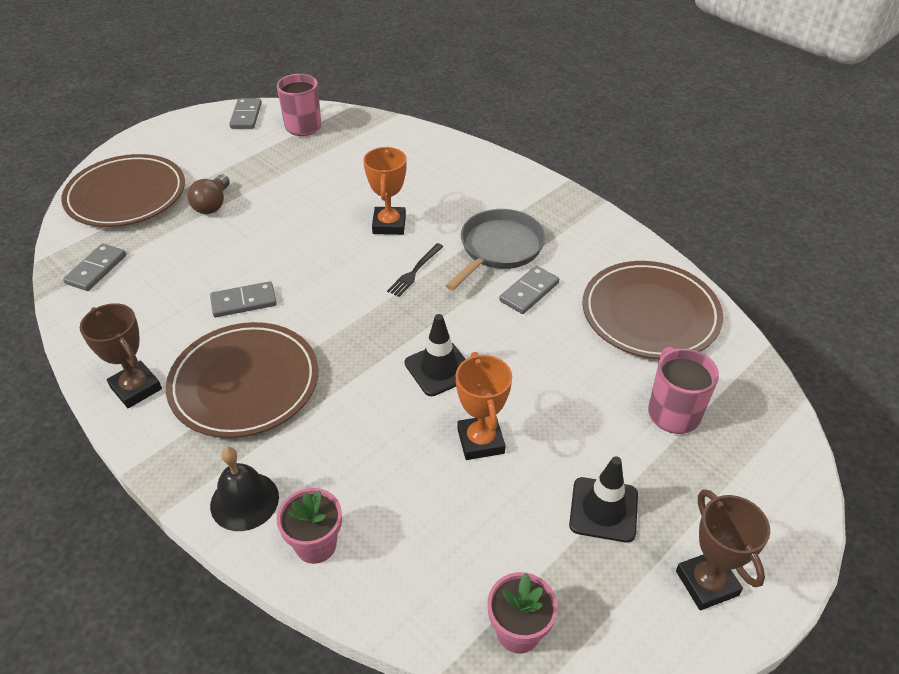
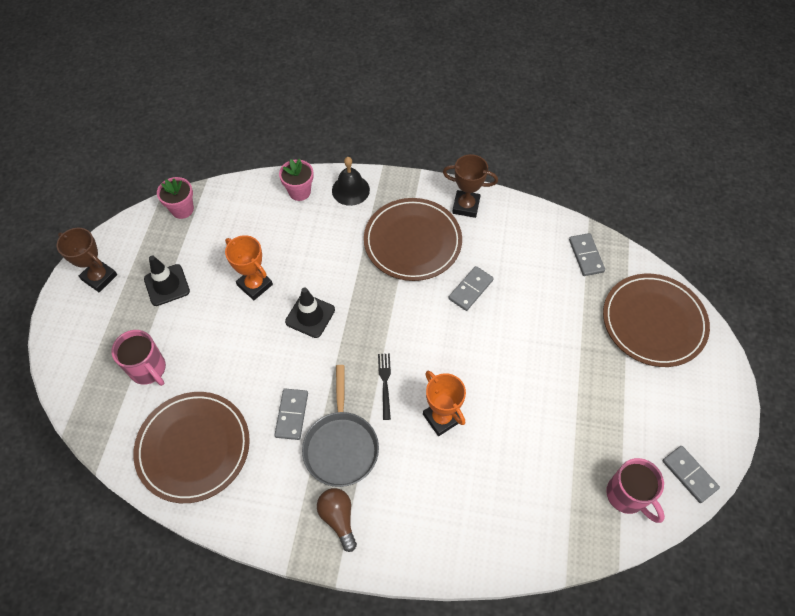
camera: 145 degrees right, 15 degrees up
(212, 204) = (586, 353): brown light bulb -> brown light bulb (338, 518)

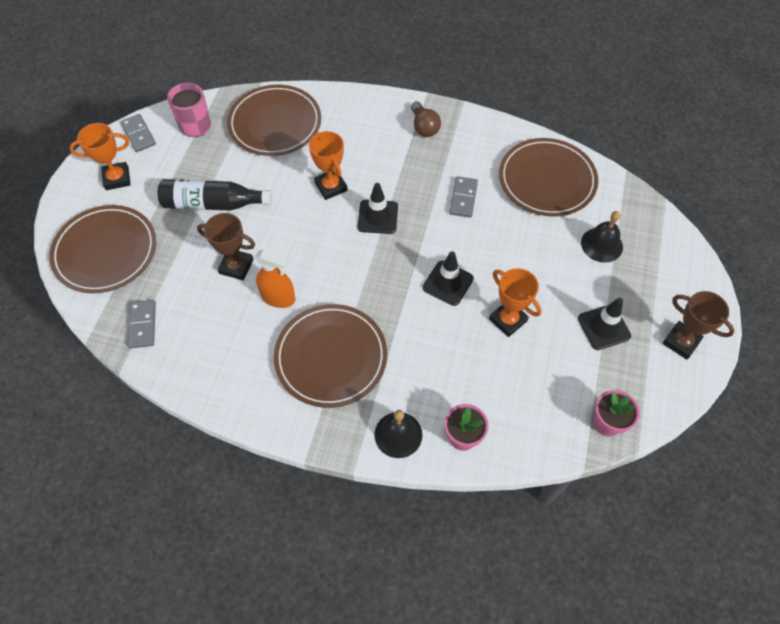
camera: 175 degrees left, 0 degrees up
(149, 369) = (601, 244): pink mug -> black bell
(341, 446) = (420, 173): grey pan -> none
(385, 383) = (377, 217): black fork -> black traffic cone
(466, 206) = (259, 399): brown trophy -> brown trophy (236, 266)
(470, 289) = (278, 297): grey domino -> orange spray bottle
(527, 507) = (275, 123): none -> brown plate
(566, 385) = (213, 204): none -> black bottle
(684, 409) = (117, 178): none -> orange trophy

